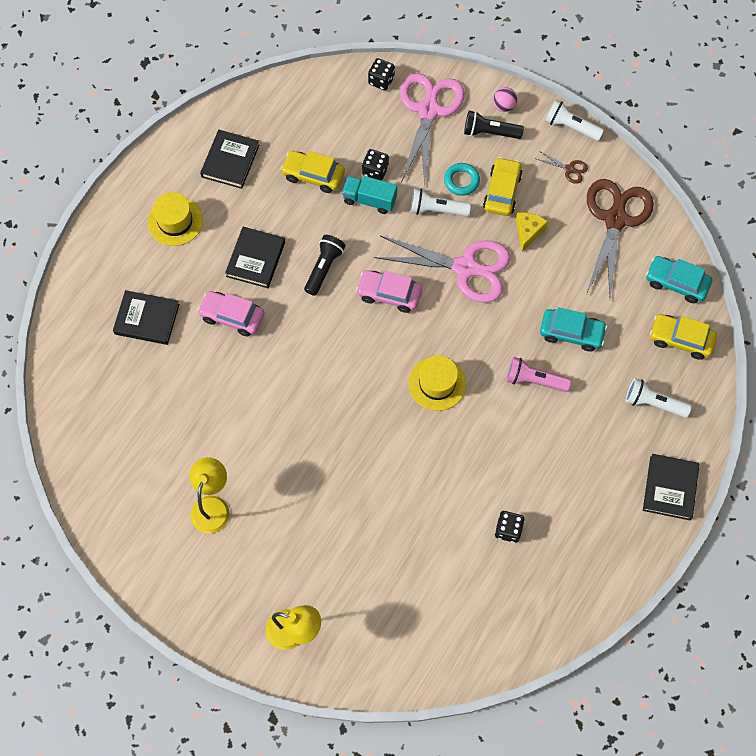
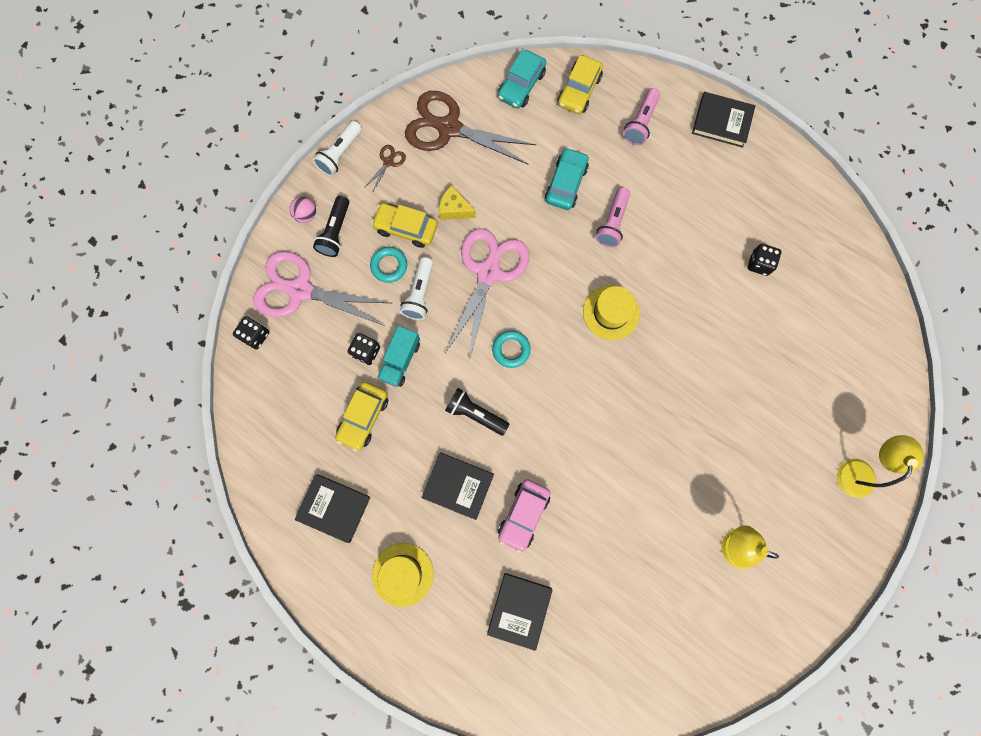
camera: 85 degrees left, 10 degrees up
(389, 294) = (511, 350): pink car -> turquoise ring
(653, 403) = (640, 123): white flashlight -> pink flashlight

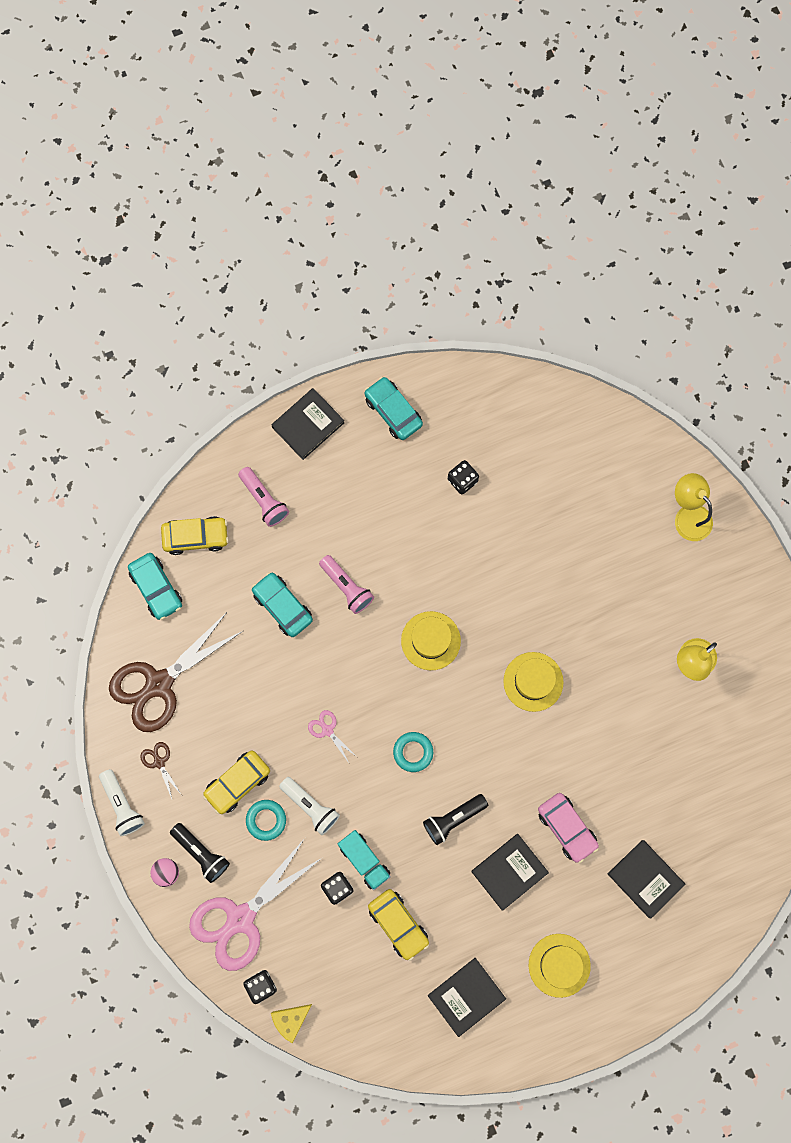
camera: 60 degrees left, 0 degrees up
(454, 209) = (245, 726): yellow cheese -> yellow cheese (291, 1020)
(488, 273) = (327, 730): pink scissors -> pink scissors, size x0.41
(579, 91) = (196, 537): yellow car -> yellow car turned 60 degrees counterclockwise
(629, 416) = (533, 681): none -> yellow hat
(777, 179) = (393, 411): none -> turquoise car

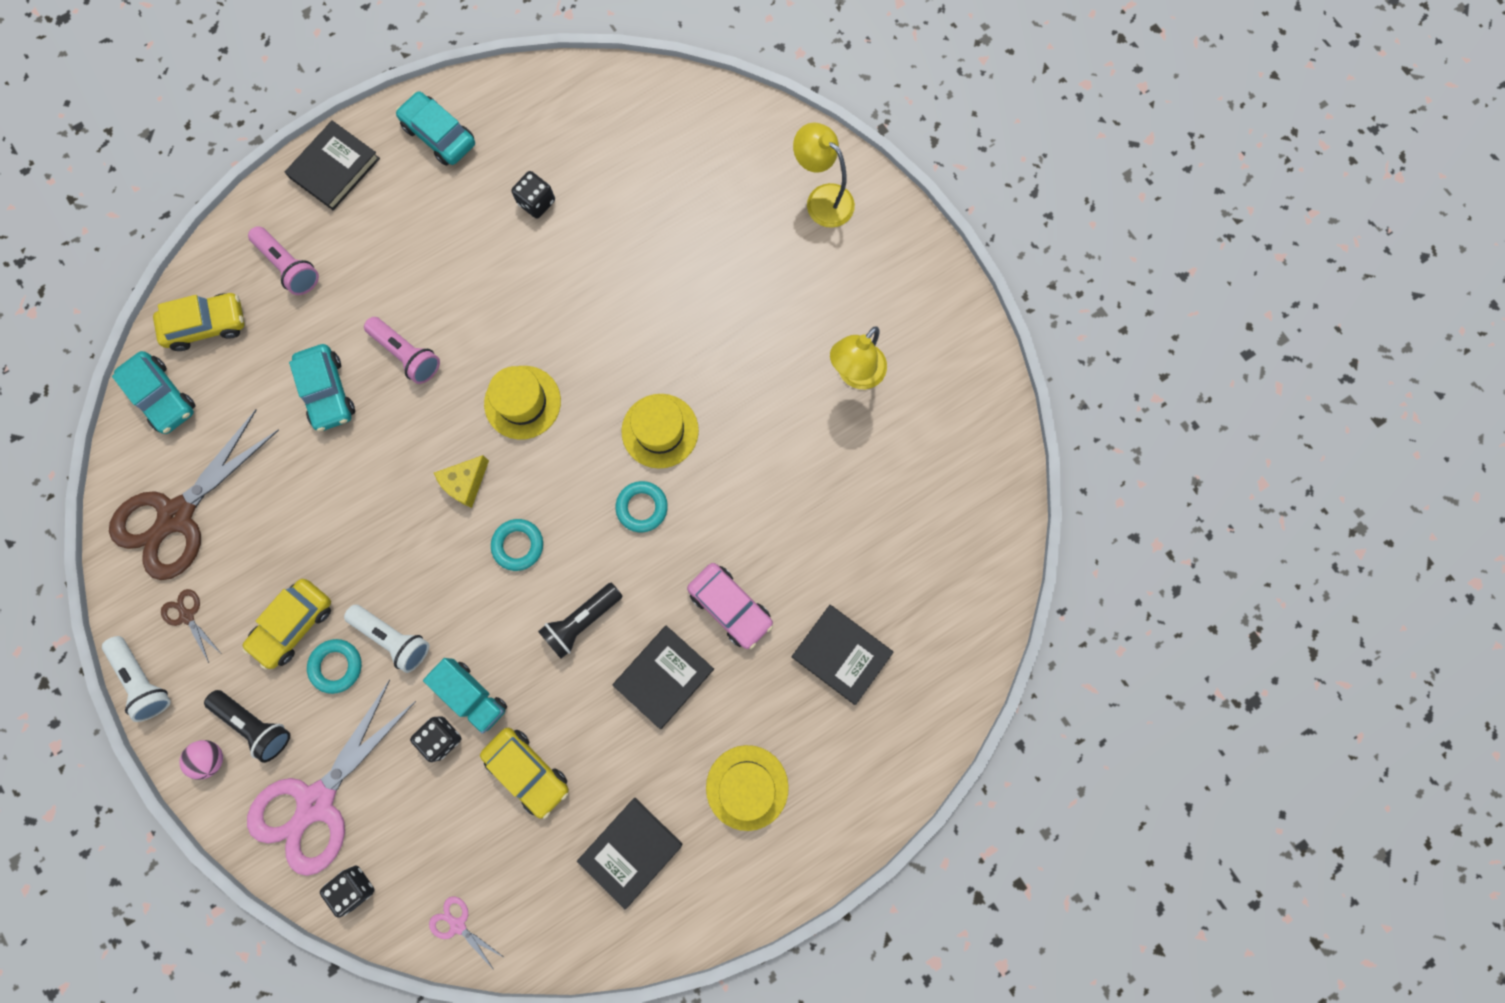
camera: 10 degrees left, 0 degrees up
(282, 606) = (328, 392): turquoise car -> turquoise car turned 150 degrees counterclockwise
(291, 1020) = (400, 926): yellow cheese -> yellow cheese (465, 483)
(327, 730) = (404, 537): pink scissors -> pink scissors (458, 925)
(511, 739) = (642, 507): none -> turquoise ring

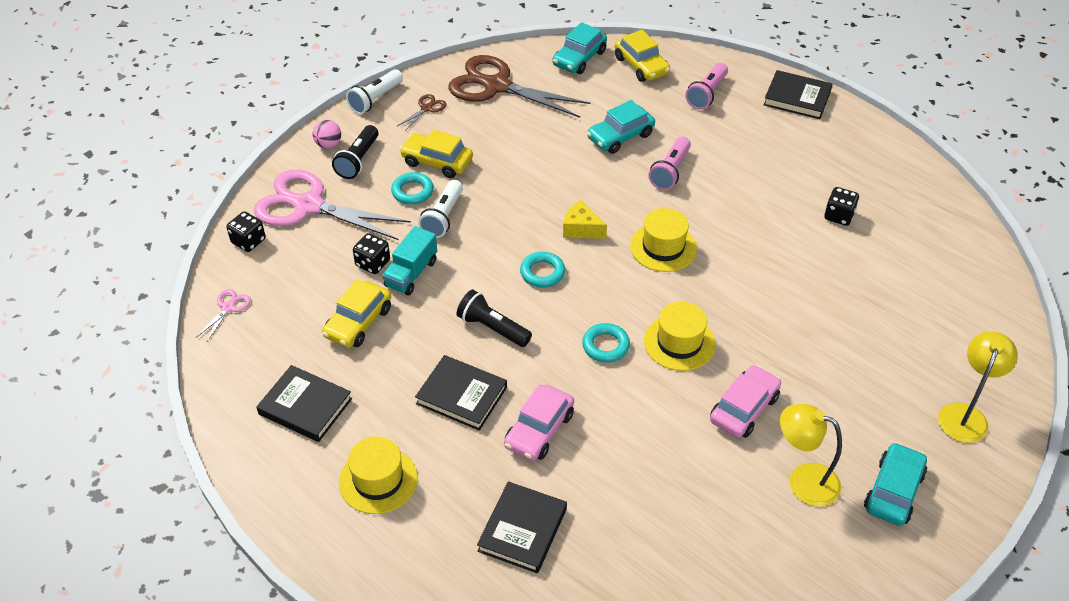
camera: 75 degrees right, 30 degrees down
(439, 135) = (859, 146): turquoise car -> turquoise car (893, 491)
(759, 397) = (744, 409): none -> pink car

